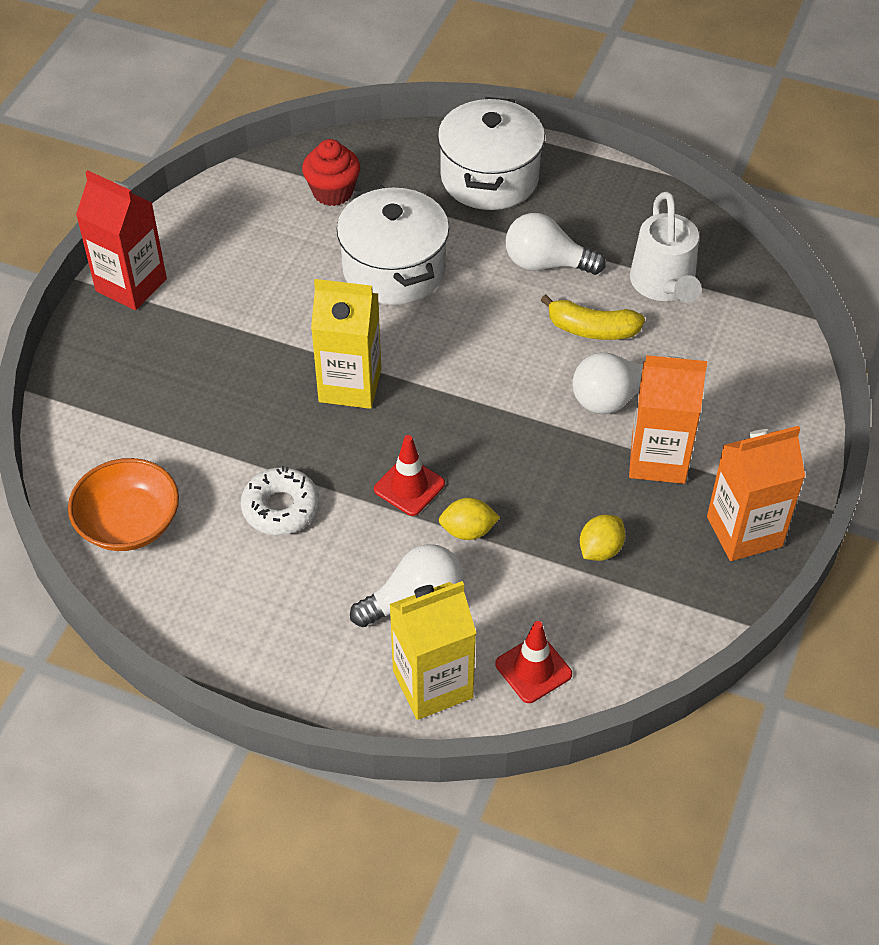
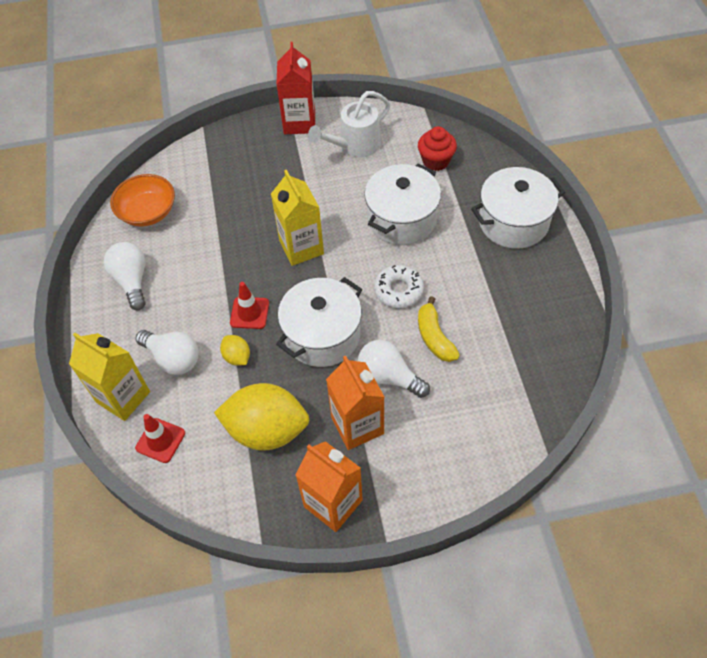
camera: 60 degrees right, 5 degrees up
(281, 508) = (197, 266): white donut -> white donut (398, 290)
(505, 430) = (322, 335): none -> white pot
(546, 264) = (468, 286): white light bulb -> white light bulb (132, 281)
(600, 549) = (267, 430): yellow lemon -> yellow lemon, size x2.21
(664, 285) = (503, 356): white watering can -> white watering can (354, 146)

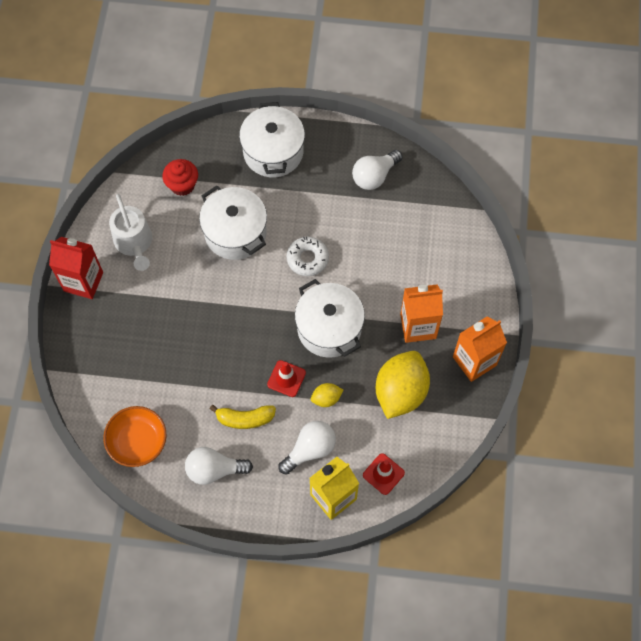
camera: 75 degrees left, 10 degrees up
(301, 247) = (233, 320): yellow carton -> none
(388, 376) = (384, 291): white light bulb -> white light bulb (374, 176)
(434, 337) = (360, 248): yellow banana -> yellow banana (245, 419)

